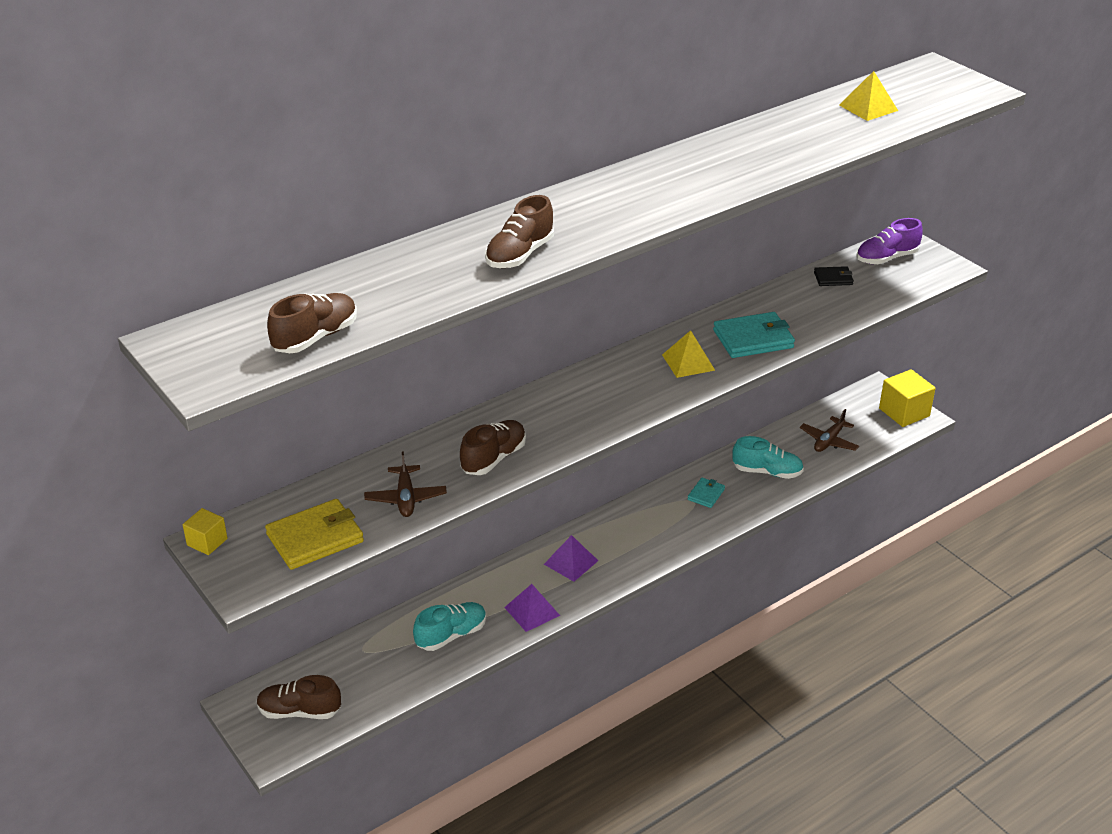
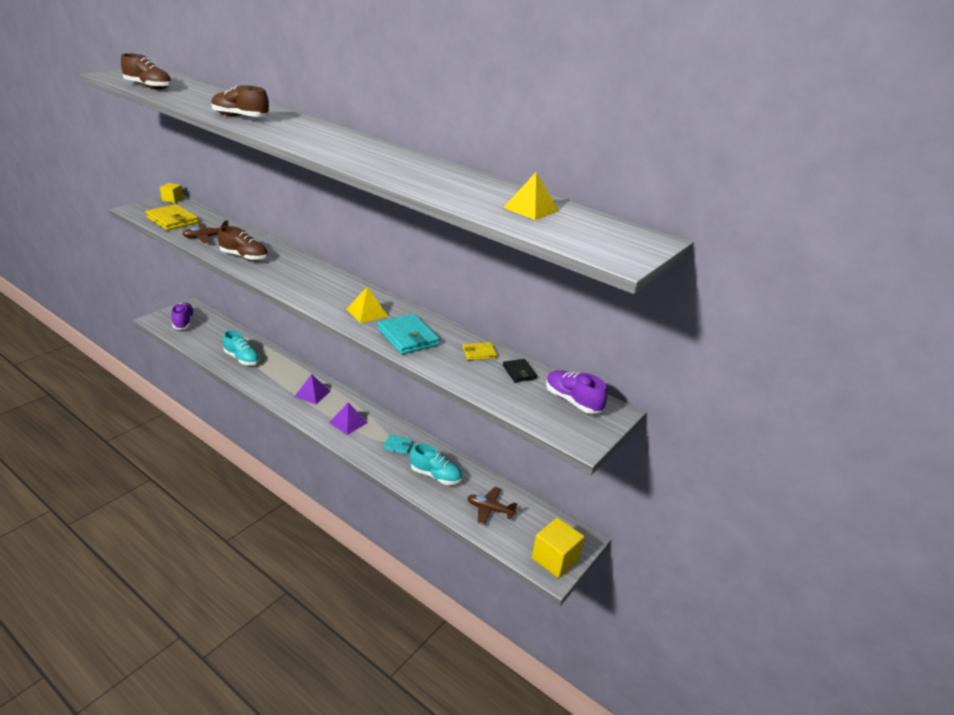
camera: 70 degrees right, 5 degrees down
(299, 711) = (184, 322): brown shoe -> purple shoe
(532, 611) = (264, 384): purple pyramid -> purple pyramid (348, 422)
(767, 472) = (435, 475): turquoise shoe -> turquoise shoe turned 60 degrees counterclockwise
(792, 296) = (479, 353): none -> yellow wallet

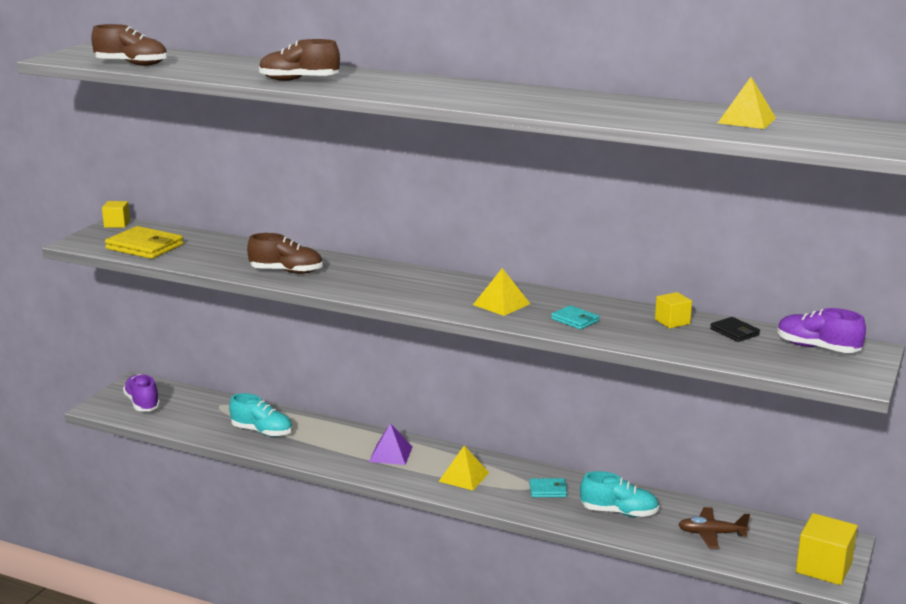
camera: 10 degrees left, 10 degrees down
(206, 237) = (212, 259): brown plane -> none
(348, 422) = (464, 477): purple pyramid -> yellow pyramid
(408, 337) = (575, 320): turquoise wallet -> turquoise wallet, size x0.54
(479, 353) = (672, 321): yellow wallet -> yellow cube

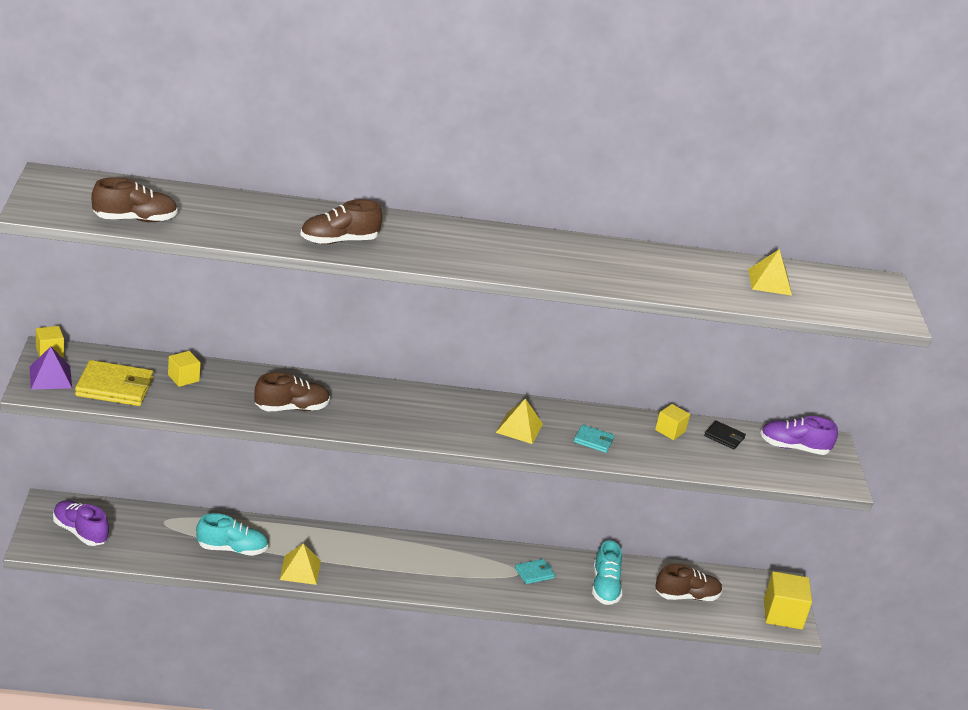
camera: 30 degrees left, 10 degrees up
(210, 246) = (183, 378): none -> yellow cube
(391, 454) = (373, 555): purple pyramid -> purple pyramid (50, 377)
(464, 477) = (455, 571): yellow pyramid -> yellow pyramid (300, 570)
(619, 512) = (605, 587): turquoise shoe -> turquoise shoe turned 105 degrees clockwise
(711, 534) = (686, 596): brown plane -> brown shoe

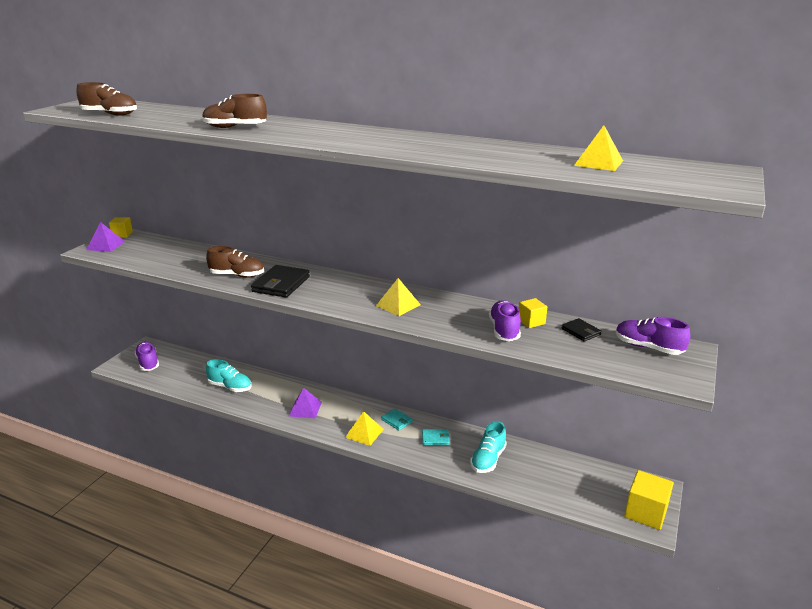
camera: 30 degrees right, 5 degrees down
(114, 387) = (136, 253): yellow wallet -> none
(183, 378) = (186, 253): yellow cube -> none
(300, 570) = (263, 407): yellow pyramid -> yellow pyramid (364, 433)
(355, 562) = (305, 409): none -> purple pyramid
(360, 415) = (281, 284): none -> black wallet
(593, 440) = (454, 320): turquoise wallet -> turquoise wallet (397, 421)
(651, 447) = (504, 330): none -> purple shoe
(686, 596) = (558, 480): brown shoe -> none

